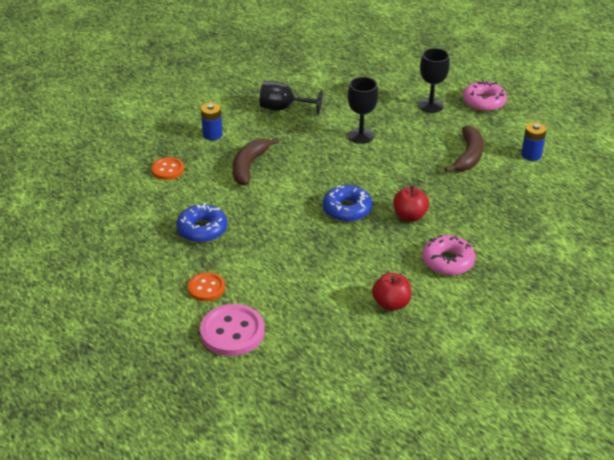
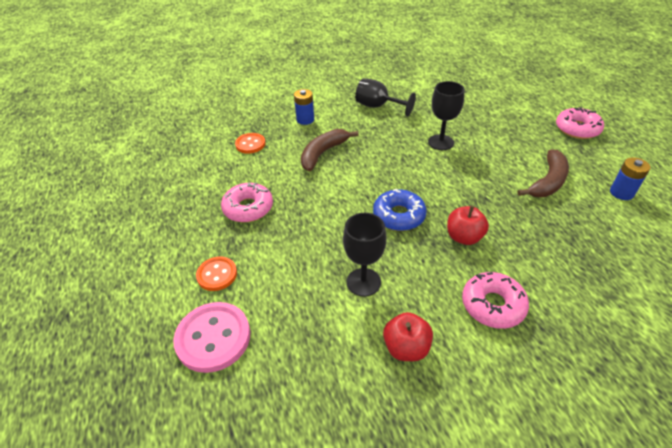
camera: 20 degrees right, 5 degrees up
(202, 229) = (248, 208): blue donut -> pink donut
(430, 105) = (520, 124): black goblet -> black goblet (363, 282)

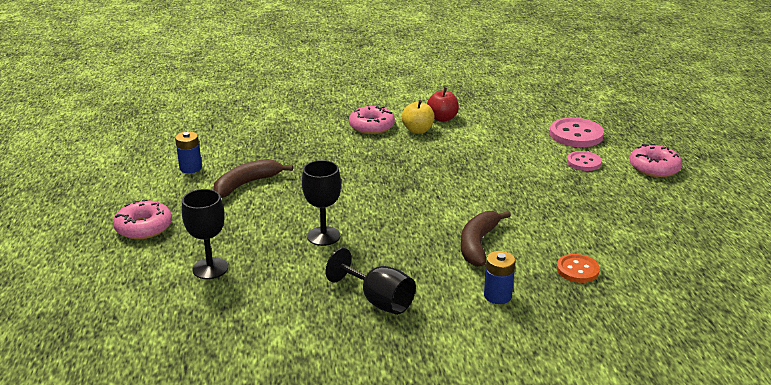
camera: 170 degrees left, 15 degrees down
(217, 274) = (583, 162): orange button -> pink button
(248, 208) = (566, 202): pink donut -> pink donut (654, 168)
(323, 153) = (478, 244): brown banana -> brown banana turned 150 degrees clockwise
(363, 282) = (461, 146): black goblet -> black goblet (210, 268)
(399, 216) = (413, 178): blue donut -> none
(428, 307) = (417, 130): none -> yellow apple
(464, 237) = (364, 158): red apple -> none

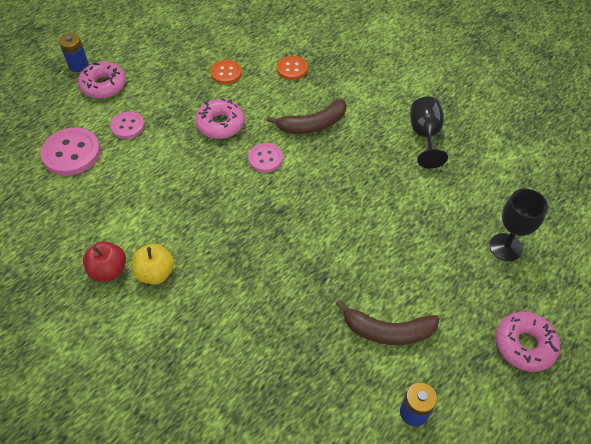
camera: 130 degrees left, 25 degrees up
(323, 236) = (396, 212): black goblet -> none
(371, 126) = (179, 319): pink donut -> pink donut (220, 124)
(466, 204) = (265, 159): none -> pink button
(497, 295) = (357, 89): blue battery -> blue battery (78, 65)
(611, 230) = (226, 73): none -> orange button

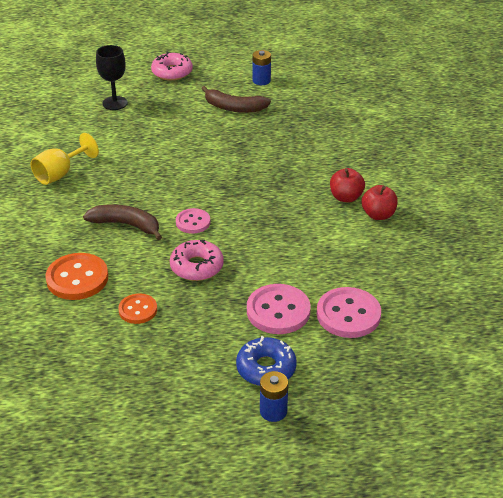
camera: 140 degrees left, 15 degrees down
(104, 85) = (266, 368): pink donut -> blue donut
(127, 126) = (278, 311): pink button -> pink button, size x1.66
(155, 273) = (346, 197): yellow apple -> red apple
(292, 69) = (77, 278): orange button -> orange button, size x1.66
(387, 331) = (234, 108): brown banana -> brown banana turned 150 degrees clockwise
(425, 136) = (60, 174): black goblet -> yellow goblet

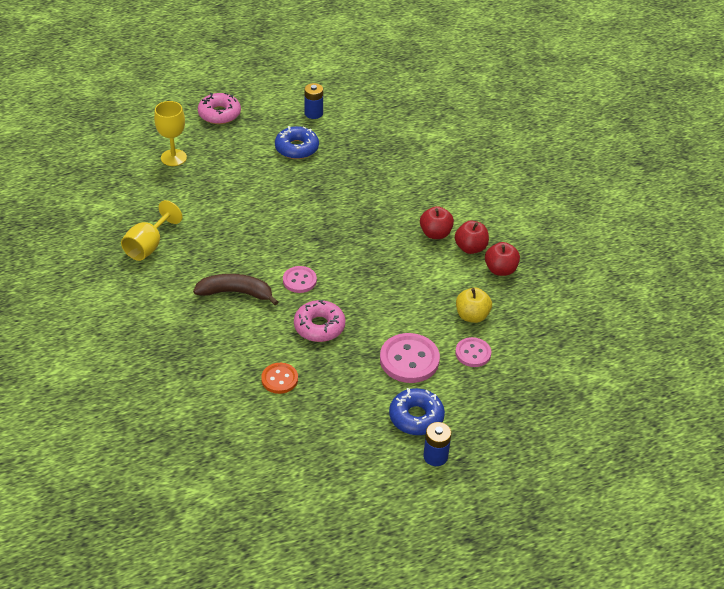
camera: 15 degrees left, 5 degrees up
(77, 278) = (209, 356): orange button -> none
(115, 103) = (173, 158): black goblet -> yellow goblet
(234, 108) = (296, 148): brown banana -> blue donut
(348, 314) = (473, 353): pink button -> pink button, size x0.60
(359, 278) = (472, 316): none -> yellow apple
(403, 239) = (500, 270): none -> red apple

